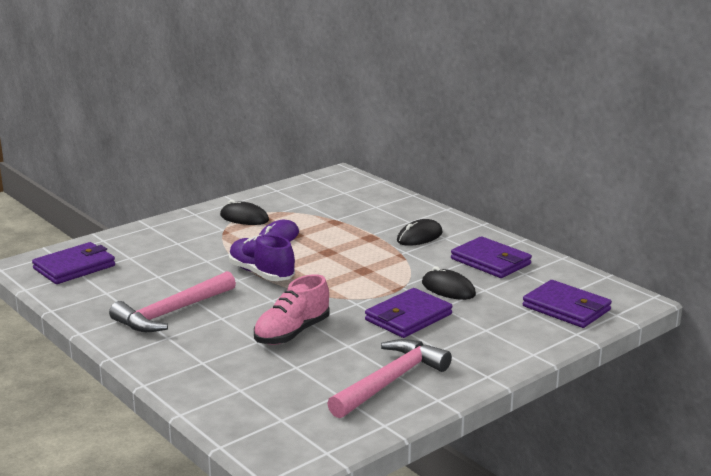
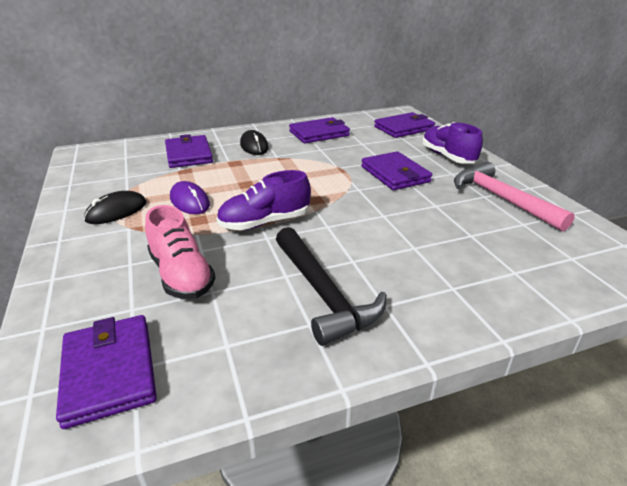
camera: 70 degrees left, 10 degrees up
(171, 313) = (323, 293): pink hammer -> black hammer
(292, 333) = (404, 226): pink shoe -> pink shoe (181, 275)
(371, 214) = (188, 154): none -> purple wallet
(448, 289) = (354, 153): black mouse -> none
(489, 344) = (447, 157): none -> purple shoe

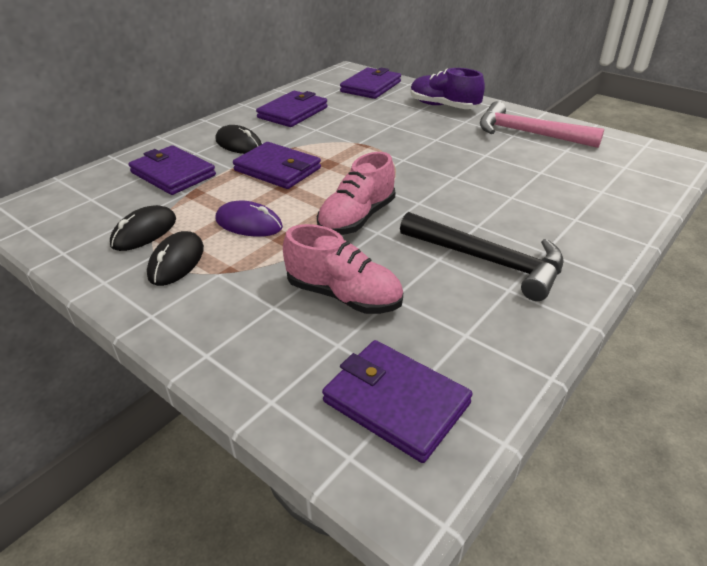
camera: 30 degrees left, 5 degrees up
(125, 186) = (144, 232): none -> black mouse
(265, 222) = (357, 218): purple shoe -> pink shoe
(395, 174) = (418, 135): purple wallet -> purple wallet (278, 169)

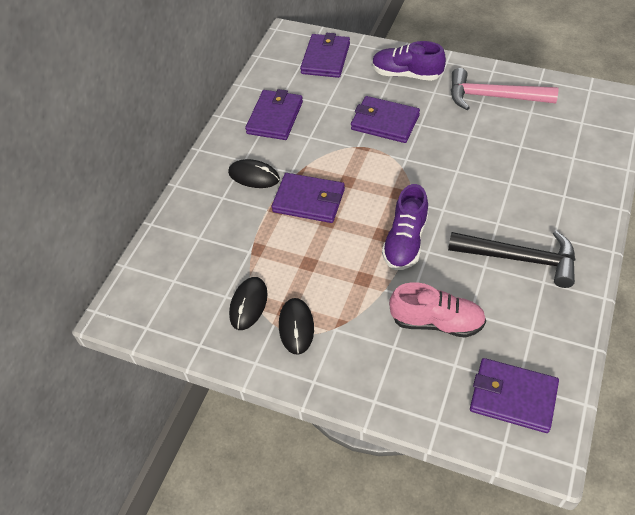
camera: 15 degrees left, 15 degrees up
(173, 174) = (222, 231): purple wallet -> purple wallet (385, 122)
(249, 223) = (325, 271): purple mouse -> none
(357, 218) = (405, 241): pink shoe -> purple shoe

